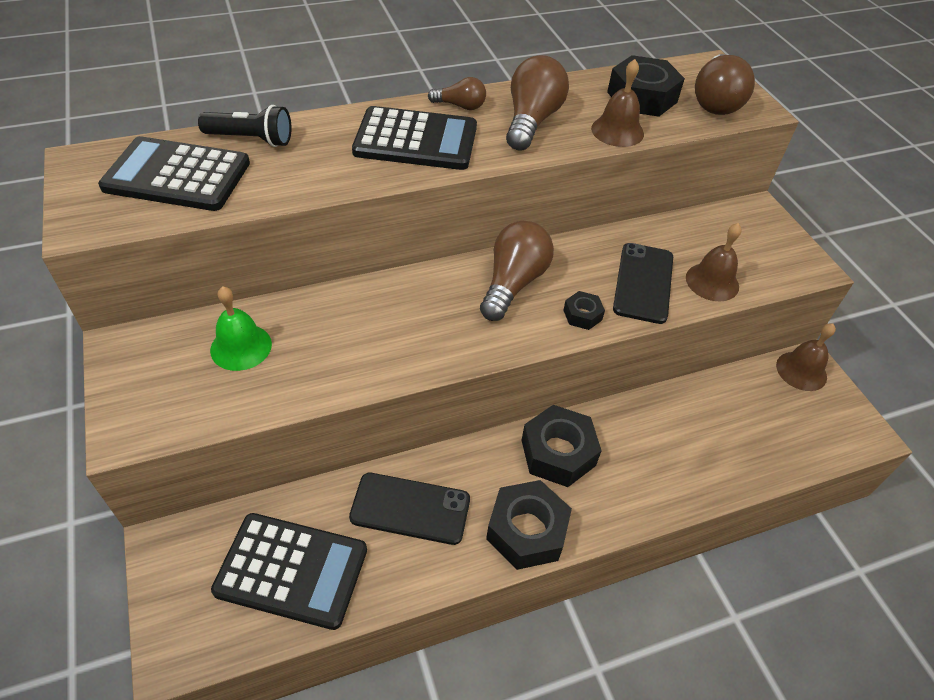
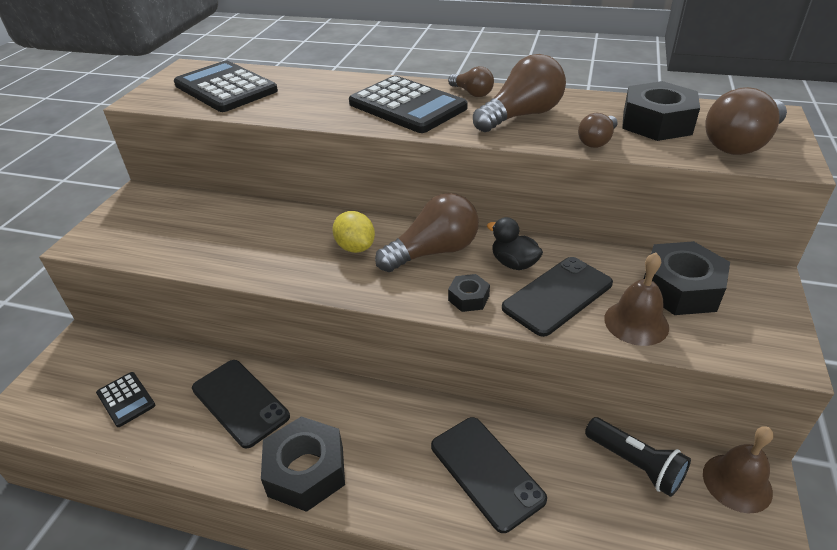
camera: 40 degrees right, 10 degrees down
(241, 347) = (198, 220): green bell -> none
(251, 139) = (295, 79): black flashlight -> black flashlight (635, 464)
(291, 570) = (126, 399): black calculator -> black calculator, size x0.50
(440, 308) = (355, 247): none -> yellow lemon
(558, 452) = (394, 423): black nut -> black nut (680, 288)
(586, 267) = (514, 263): none -> black duck
(617, 131) = (597, 141): brown bell -> brown light bulb
(655, 451) = (486, 472): none -> black phone

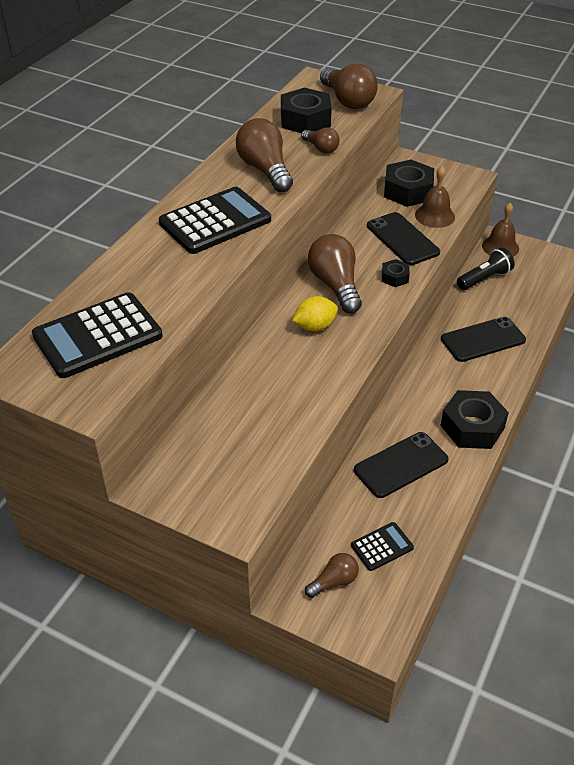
camera: 80 degrees left, 5 degrees up
(472, 93) = (208, 185): brown light bulb -> brown light bulb (334, 581)
(514, 263) = (362, 250): black duck -> none

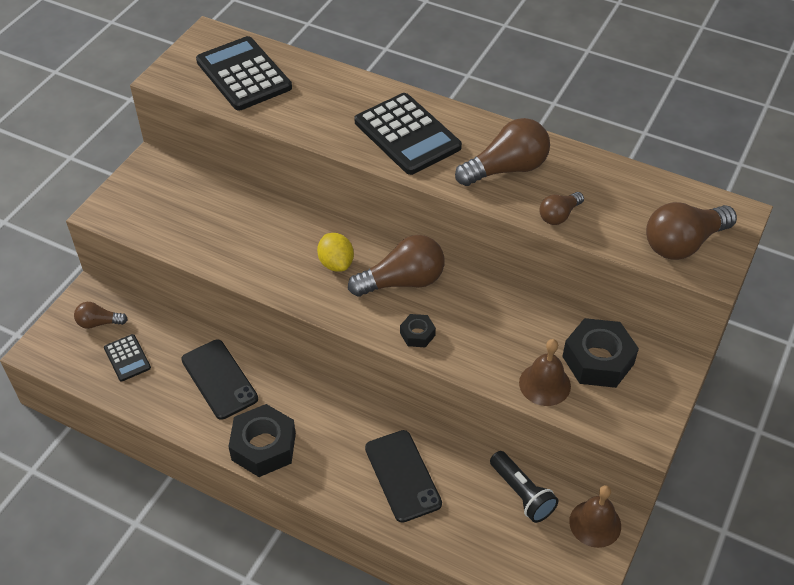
camera: 90 degrees right, 5 degrees up
(305, 120) = (624, 202): black nut -> none
(334, 581) = (99, 323): brown light bulb -> brown light bulb turned 120 degrees clockwise
(402, 239) = (491, 346): black phone -> none

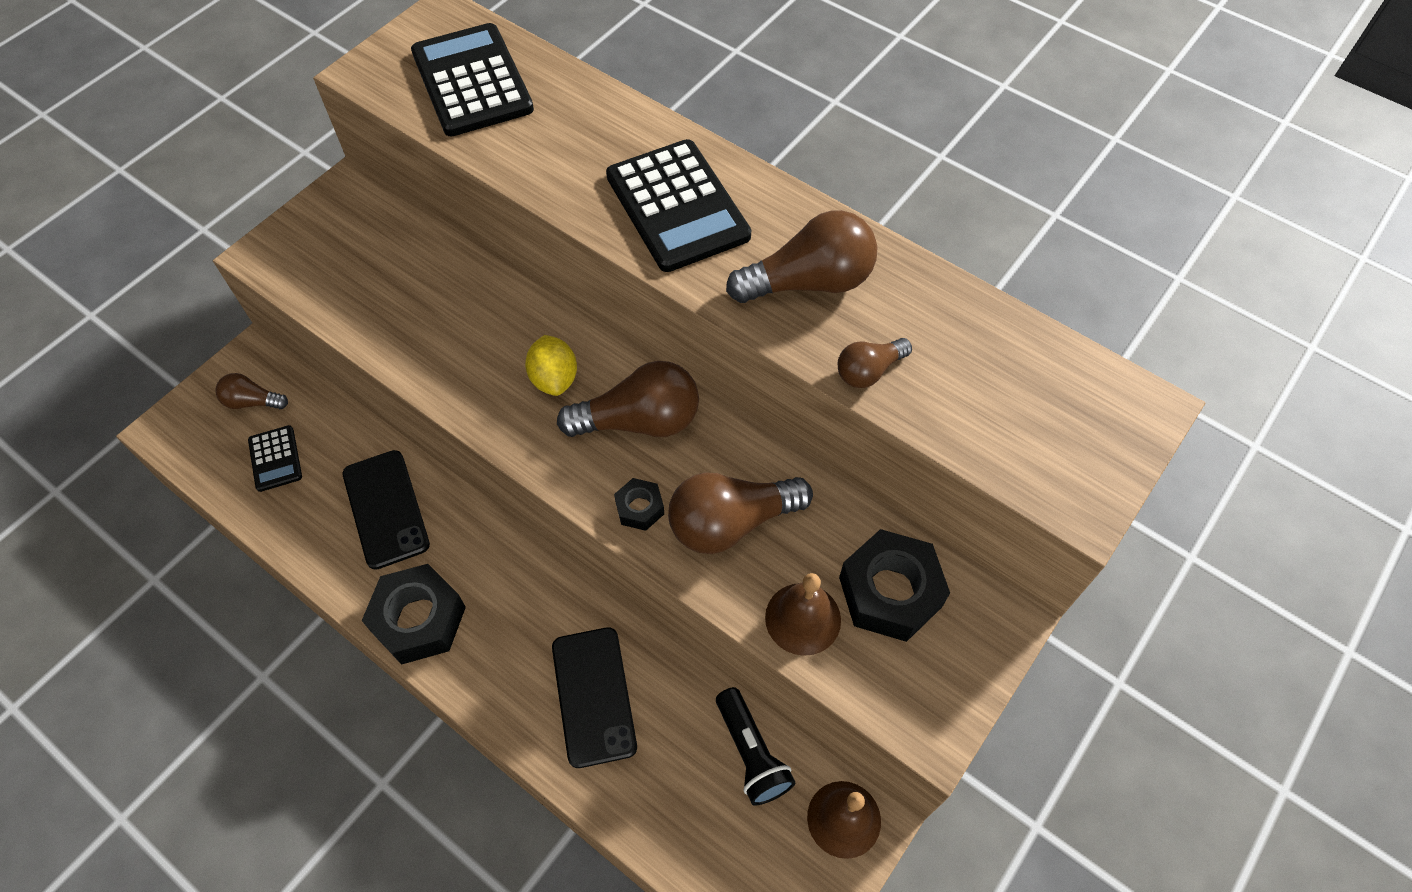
camera: 10 degrees right, 10 degrees up
(683, 243) = (1049, 447): brown light bulb -> brown light bulb (731, 522)

